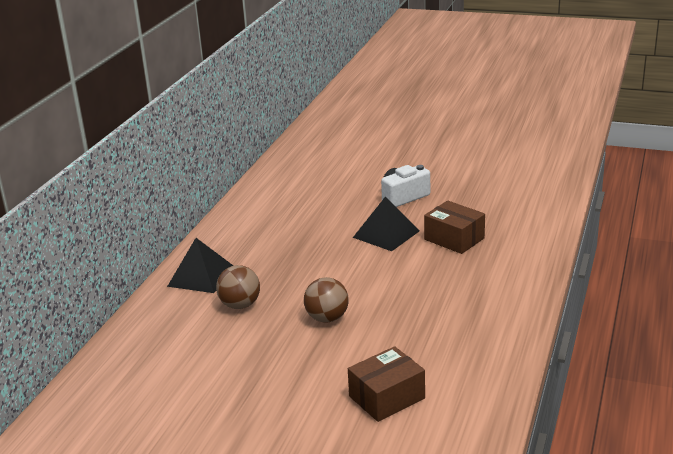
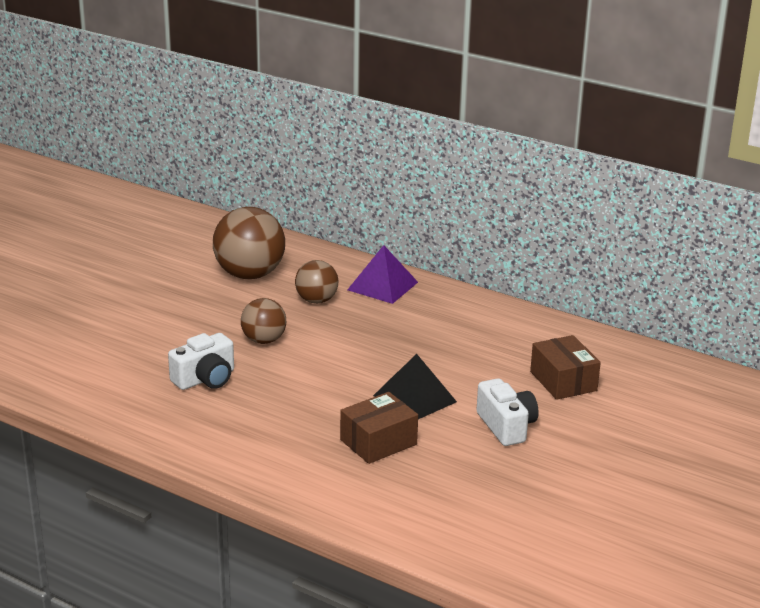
camera: 100 degrees right, 0 degrees up
(194, 355) = (250, 275): none -> brown ball
(201, 276) = (382, 286): black pyramid -> purple pyramid
(387, 397) = (121, 352): brown box -> brown box (563, 381)
(410, 334) = (205, 379): none -> white camera

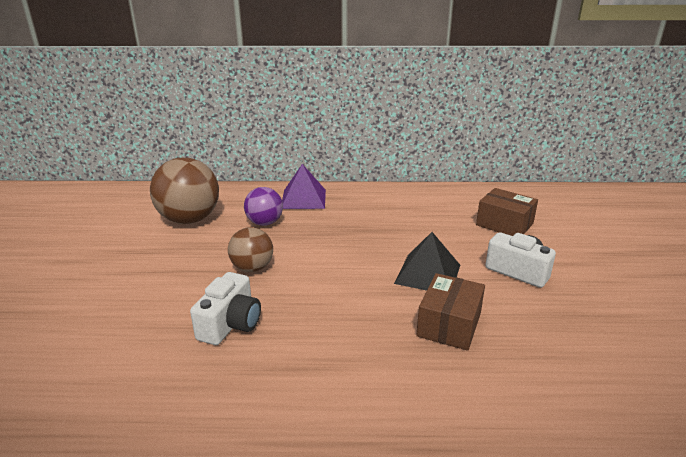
camera: 30 degrees left, 0 degrees up
(316, 300) = (265, 223): brown ball -> purple ball

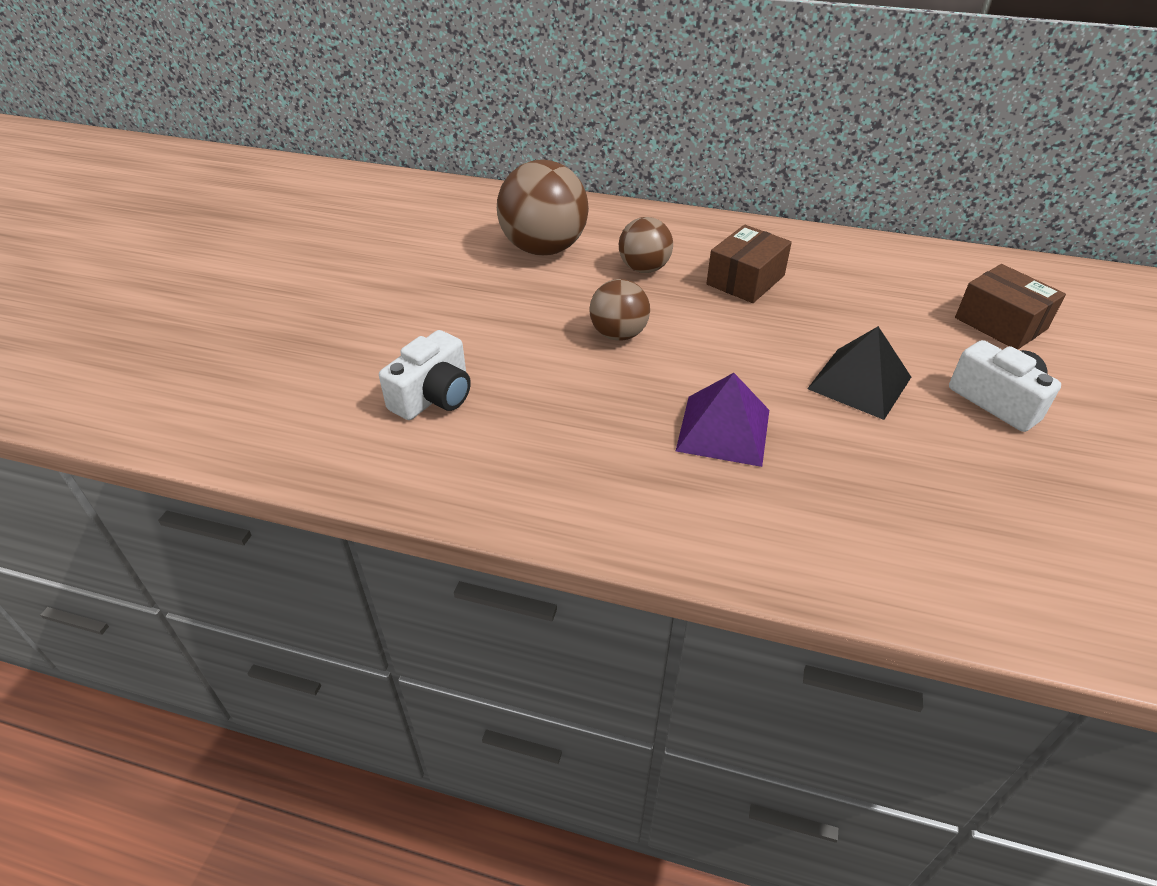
camera: 15 degrees right, 15 degrees up
(230, 324) = (581, 407): white camera -> white camera (433, 396)
(265, 223) = (644, 268): purple ball -> brown ball
(303, 199) = (704, 237): purple pyramid -> purple pyramid (723, 430)
(449, 324) = (870, 461): brown box -> brown box (745, 280)

